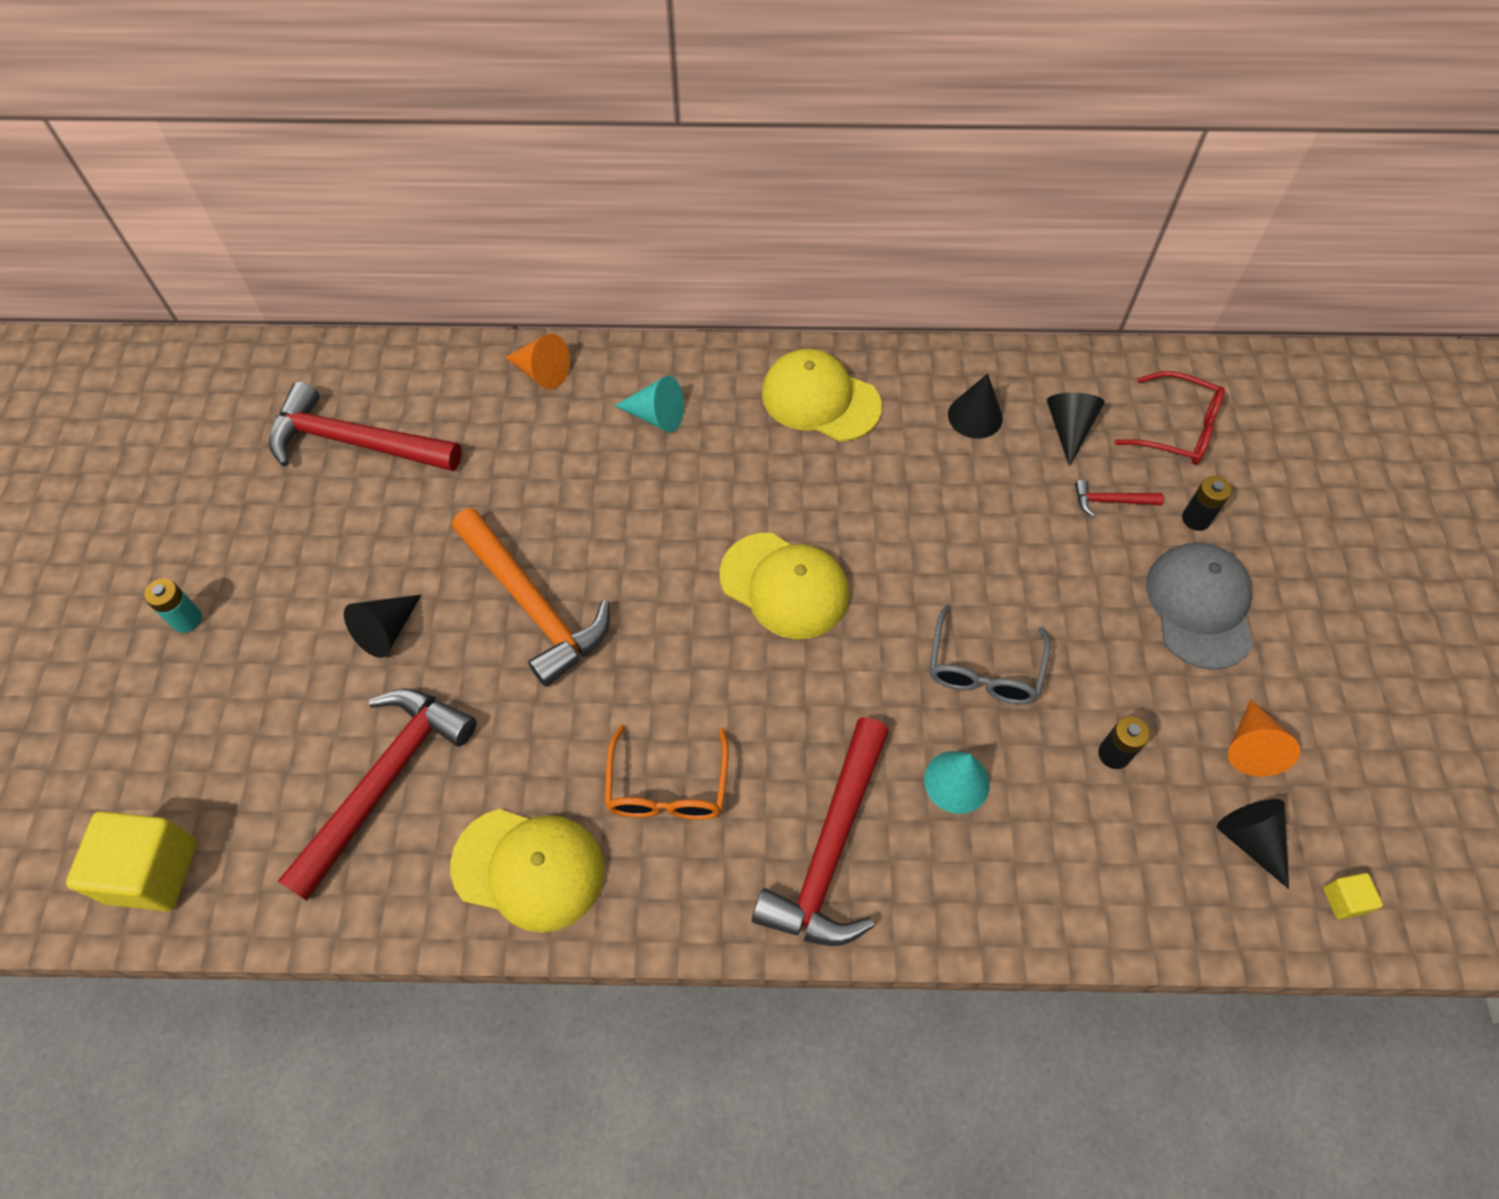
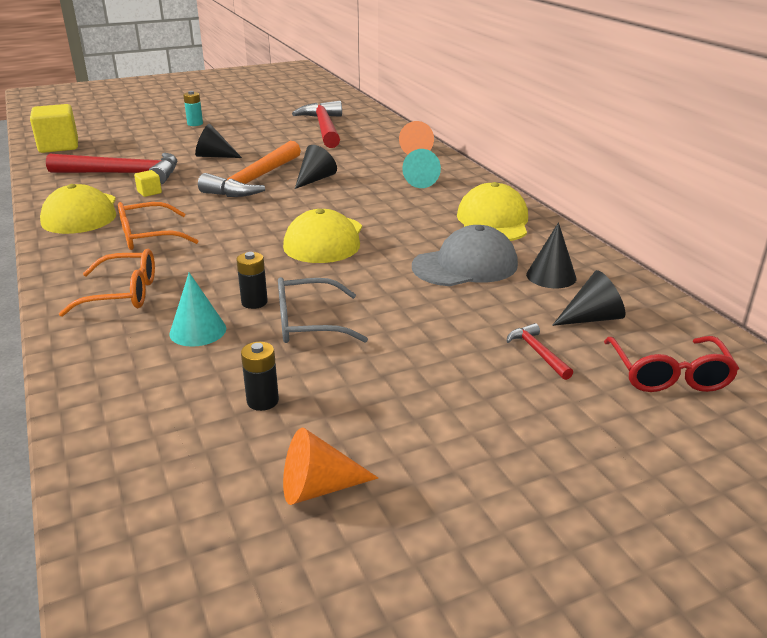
camera: 65 degrees right, 30 degrees down
(831, 848) = (122, 294): red hammer -> orange glasses
(1196, 519) = (571, 404): black battery -> black battery (254, 302)
(1199, 606) = (466, 424): grey cap -> grey cap (465, 265)
(1250, 840) = (204, 505): black cone -> black cone (315, 179)
(1344, 900) = (151, 597): yellow cube -> yellow cube (149, 192)

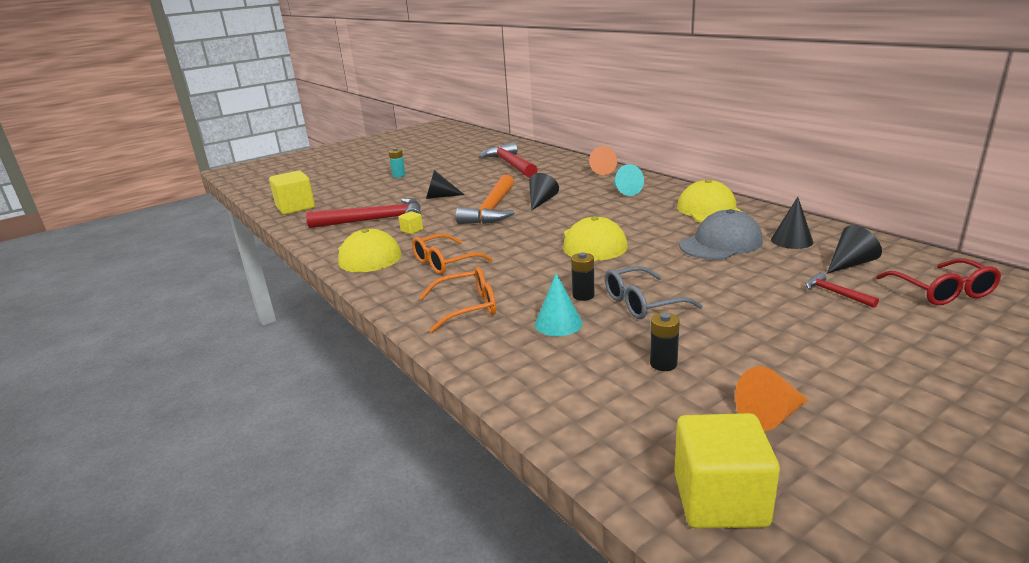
camera: 10 degrees left, 5 degrees down
(172, 573) = (720, 500): none -> yellow cube

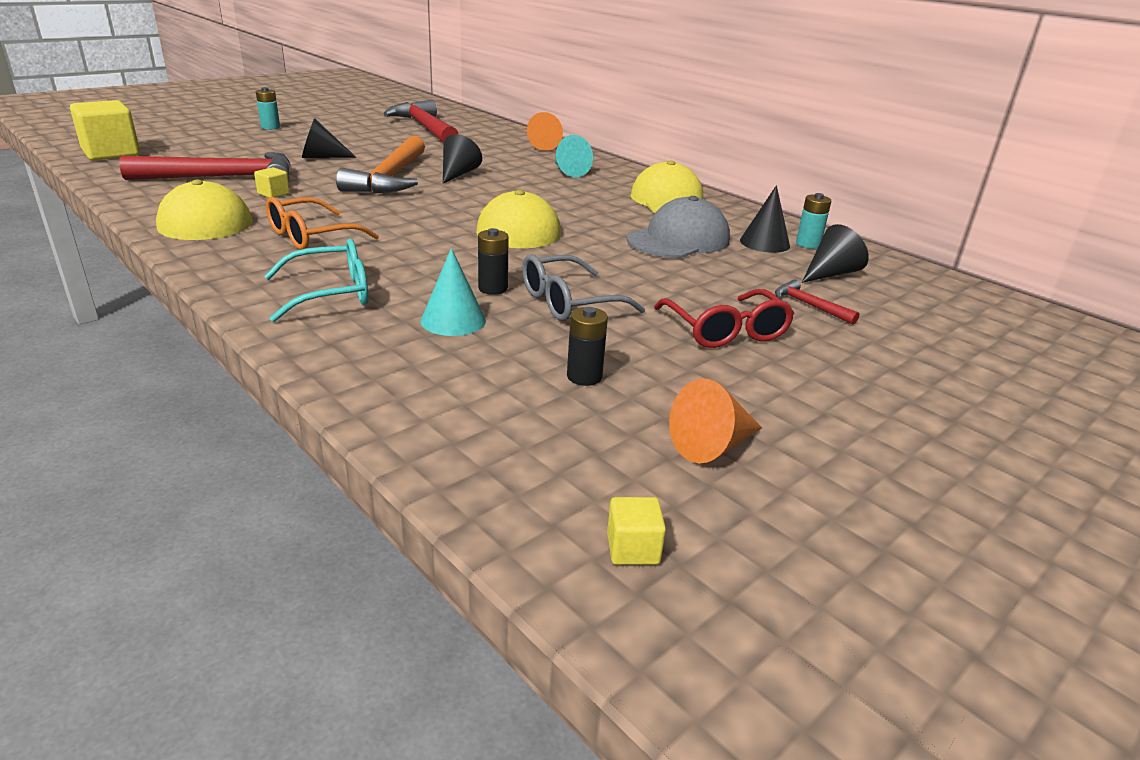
camera: 10 degrees left, 5 degrees up
(466, 308) = (330, 293): orange glasses -> turquoise glasses
(720, 500) = (633, 548): yellow cube -> yellow cube, size x0.45
(828, 239) = (808, 244): none -> turquoise battery
(941, 291) = (932, 311): red glasses -> red glasses (725, 330)

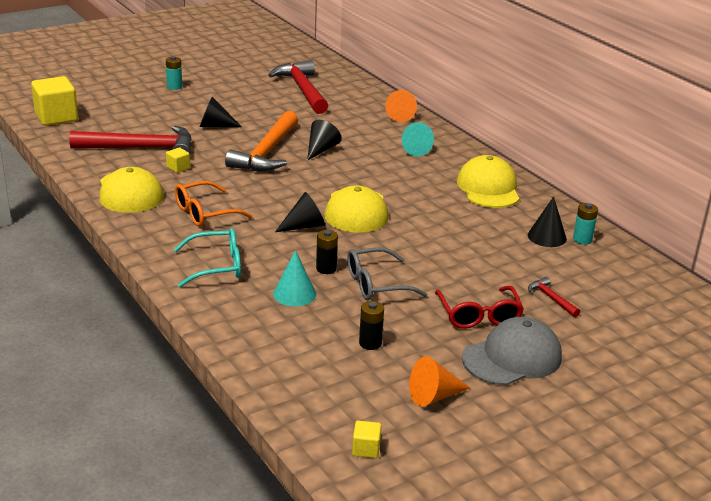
camera: 10 degrees right, 0 degrees up
(678, 240) = (478, 230): grey cap -> grey cap (512, 357)
(830, 273) = (584, 270): black cone -> black cone (304, 226)

